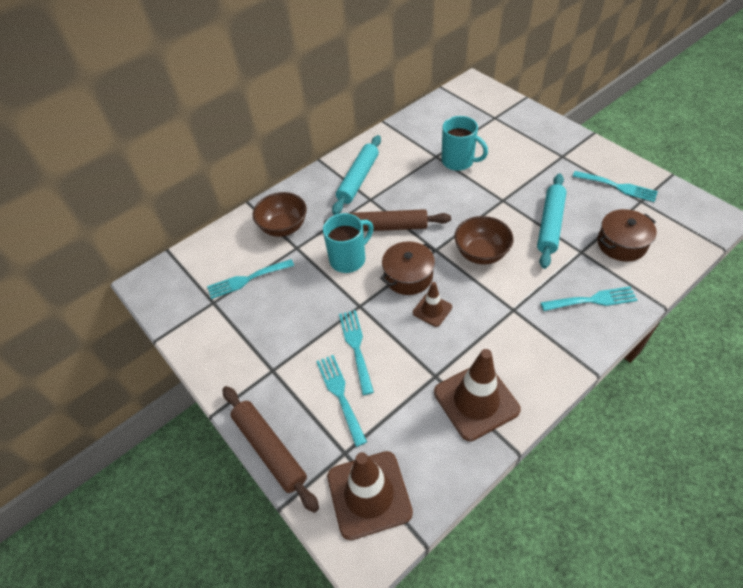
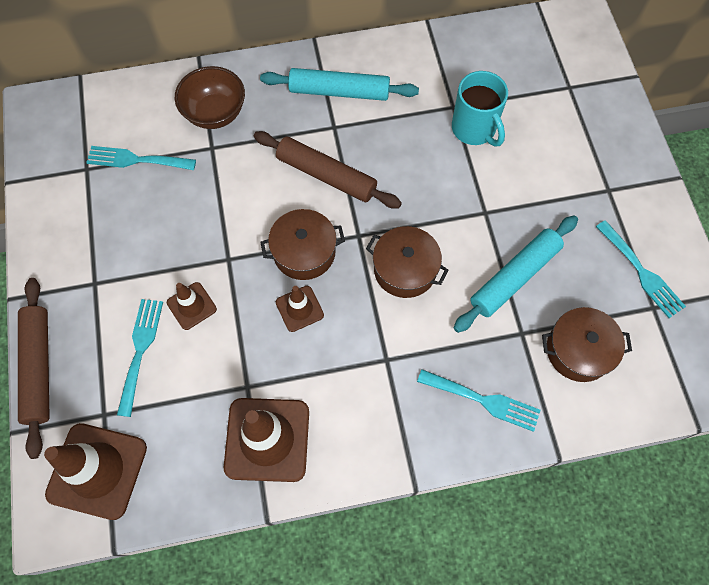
camera: 25 degrees right, 15 degrees up
(349, 259) = (256, 194): turquoise mug -> none
(356, 347) = (191, 306): turquoise fork -> brown traffic cone
(358, 179) = (339, 91): turquoise rolling pin -> turquoise rolling pin turned 45 degrees clockwise
(481, 253) = (405, 269): brown bowl -> brown pot

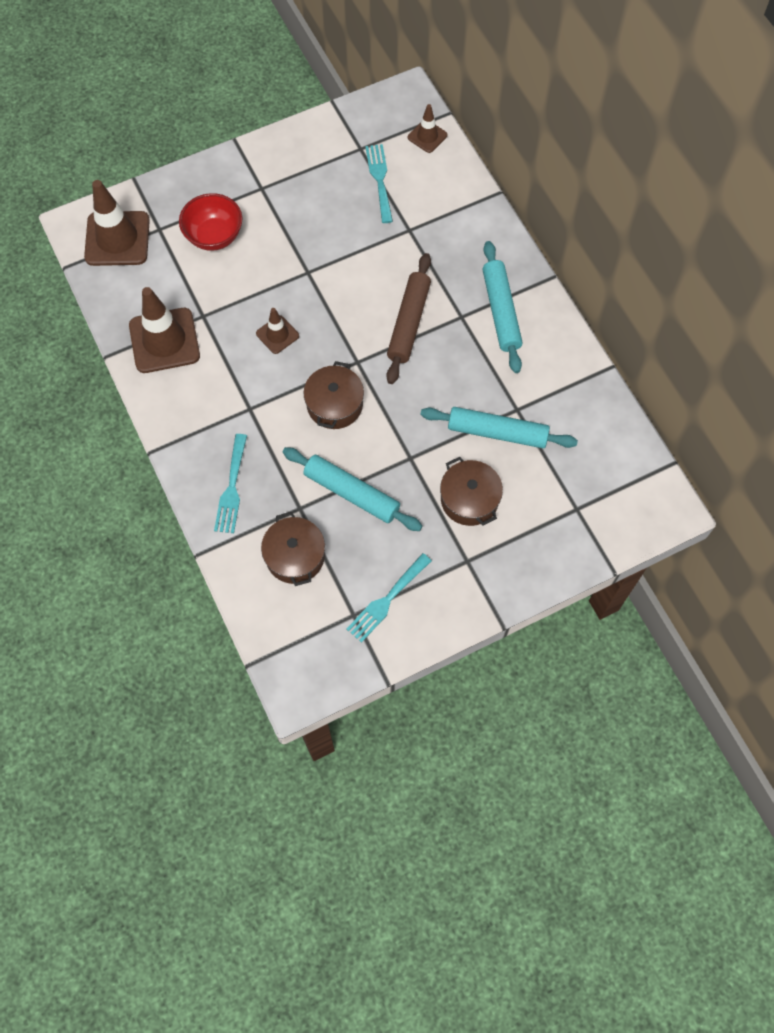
camera: 75 degrees right, 0 degrees up
(38, 368) = (184, 176): brown rolling pin -> none
(140, 350) = (214, 236): turquoise fork -> red bowl
(191, 306) = (260, 259): brown traffic cone -> brown traffic cone (427, 136)
(215, 113) = (444, 222): brown bowl -> none
(304, 252) = (329, 325): brown pot -> brown pot (469, 499)
(474, 129) = (497, 432): turquoise mug -> turquoise rolling pin

